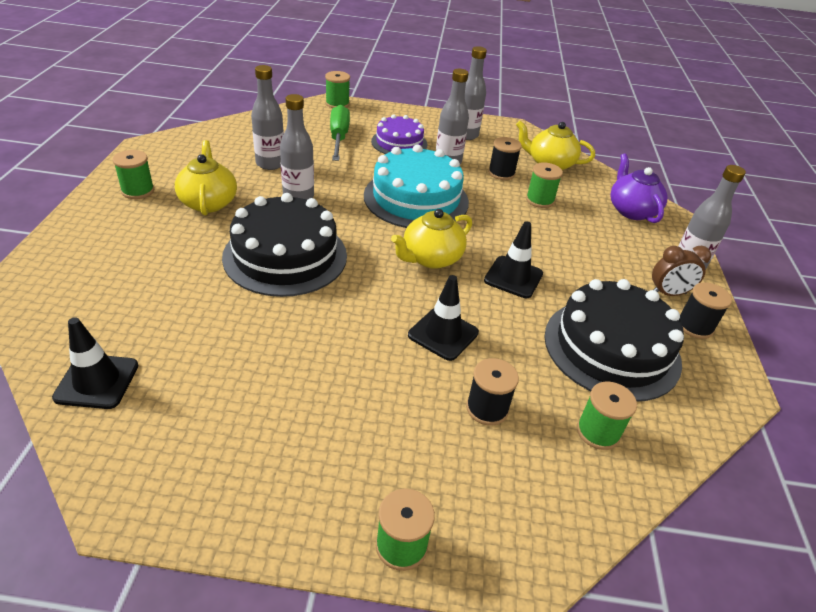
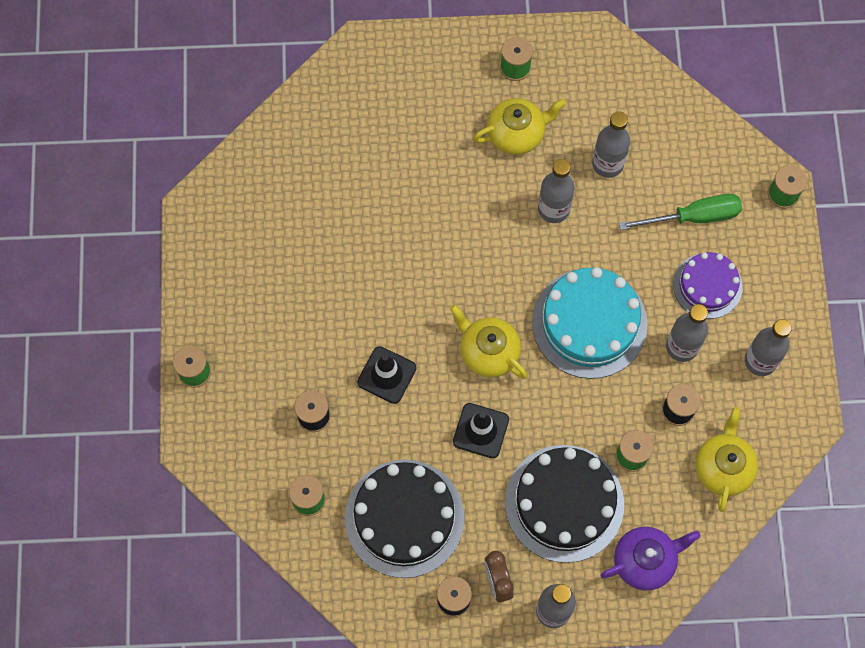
camera: 85 degrees right, 30 degrees up
(97, 381) = (280, 148): black traffic cone -> none
(285, 256) = (454, 225): black cake -> black cake (564, 503)

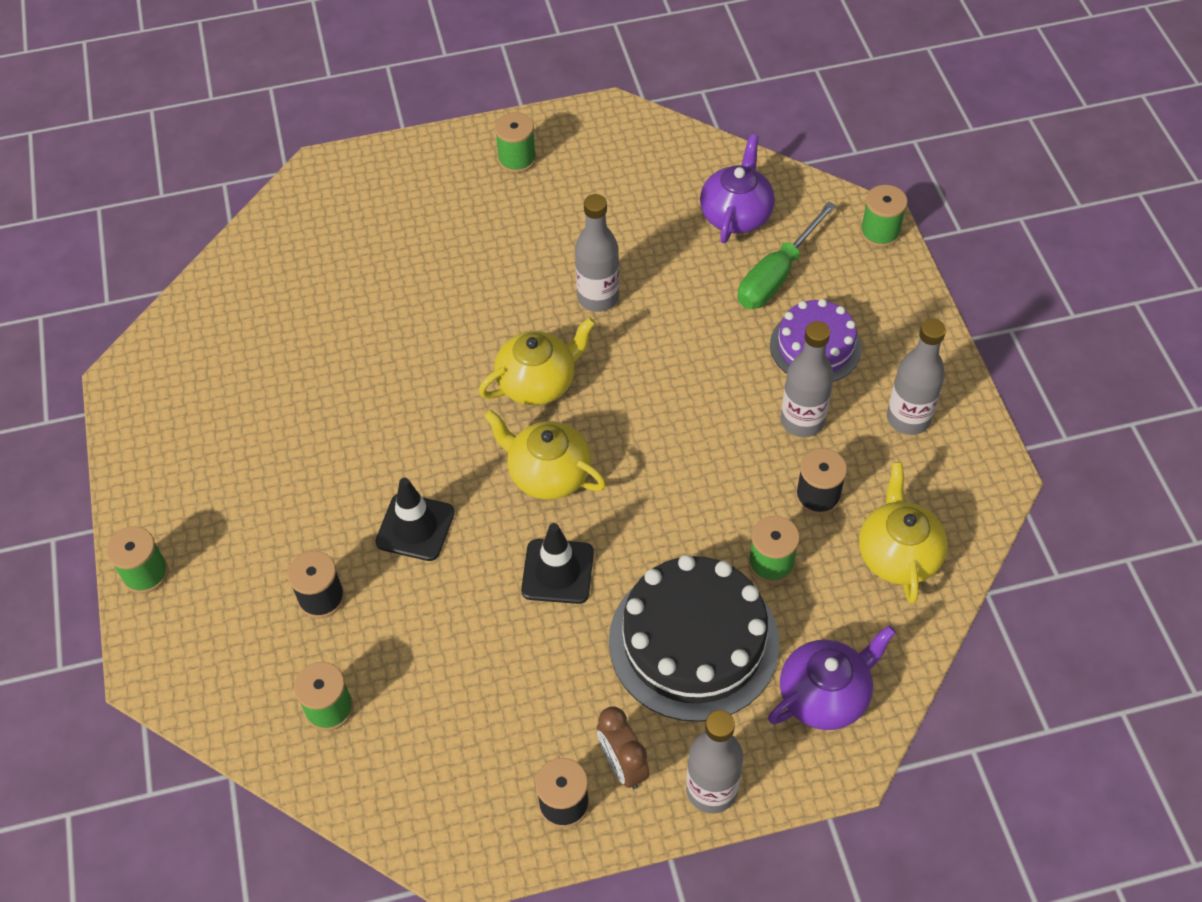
camera: 10 degrees left, 15 degrees down
(404, 518) = (471, 706): black cake -> none
(516, 134) = (533, 226): yellow teapot -> yellow teapot (538, 382)
(589, 323) = (674, 416): turquoise cake -> none
(607, 164) = (654, 238): grey bottle -> none
(675, 155) = (736, 215): none -> purple teapot
(693, 217) = (776, 275): green screwdriver -> green screwdriver turned 150 degrees clockwise

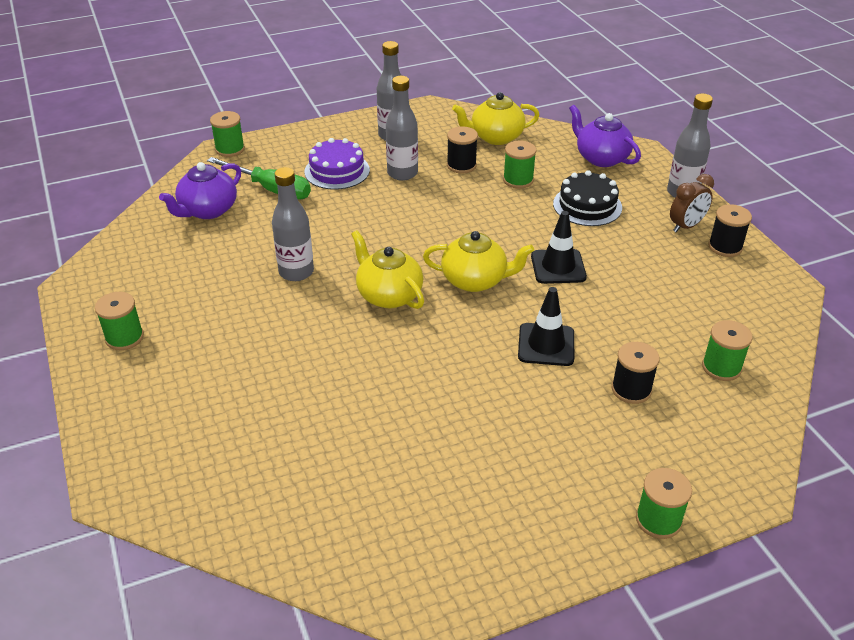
camera: 100 degrees left, 15 degrees down
(548, 474) = (475, 280): yellow teapot -> yellow teapot turned 105 degrees counterclockwise
(693, 641) = (587, 205): black cake -> black cake, size x0.61
(736, 215) = (207, 210): purple teapot -> purple teapot turned 60 degrees counterclockwise

